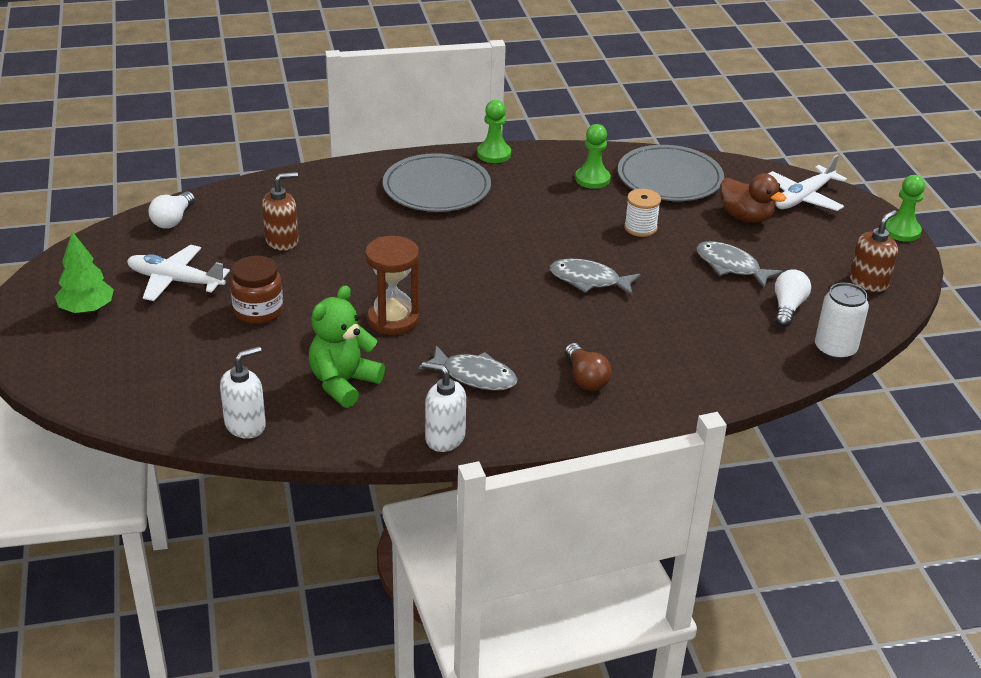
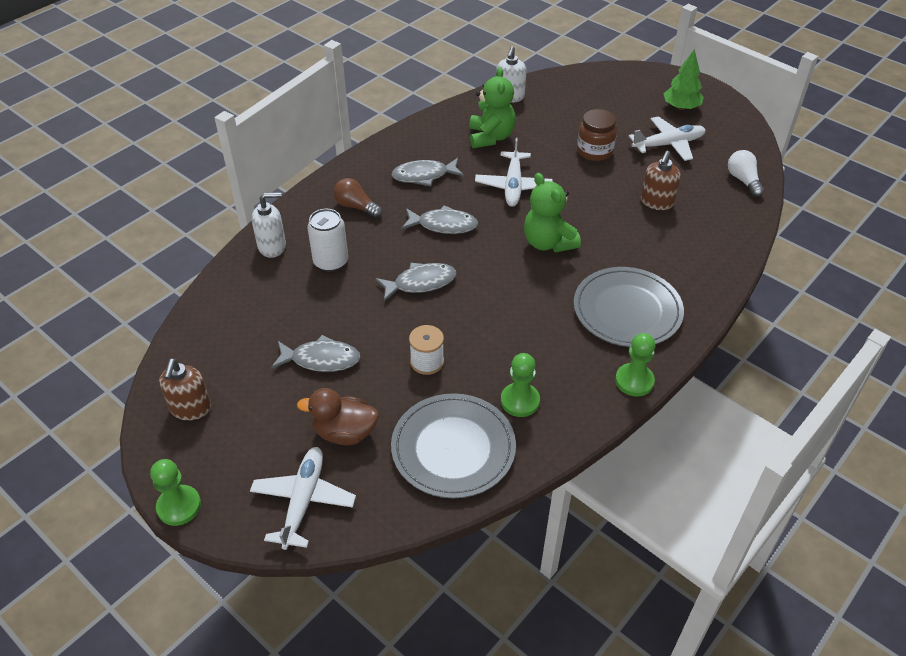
camera: 145 degrees right, 10 degrees up
(393, 320) = (513, 185): brown hourglass -> white plane
(431, 257) = (548, 243): none -> green teddy bear
(444, 437) = (403, 137): white soap dispenser -> white soap dispenser (272, 246)
(512, 317) = (443, 225): none -> grey fish
(787, 308) = (250, 339): white light bulb -> none
(835, 349) = (194, 317): white can -> white can (331, 262)

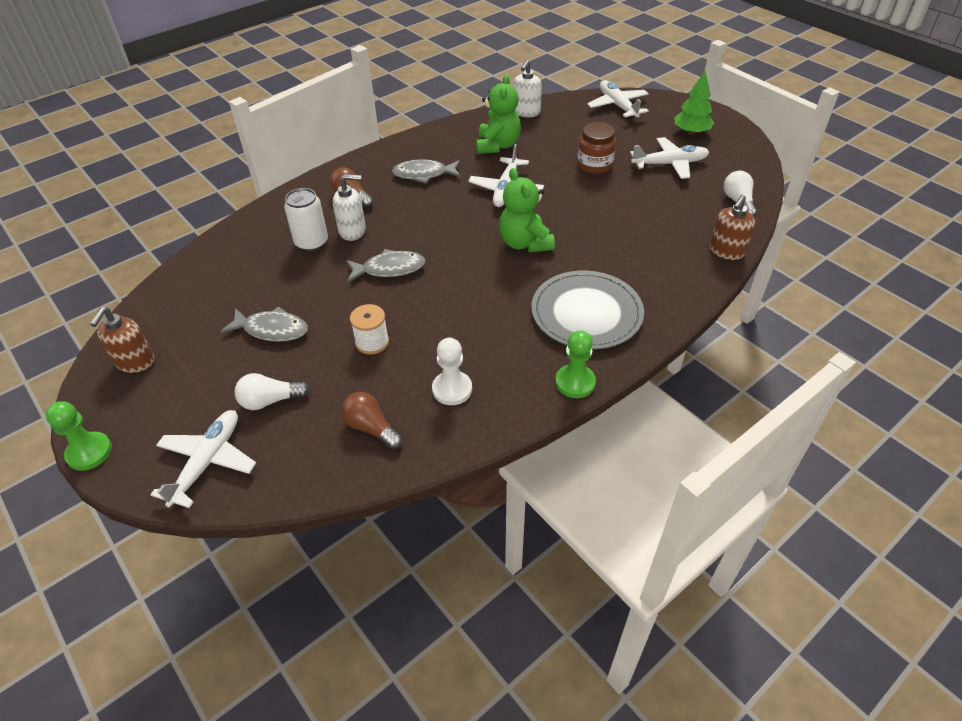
camera: 10 degrees right, 0 degrees up
(272, 246) = (263, 225): white soap dispenser -> white soap dispenser (352, 231)
(345, 432) = (270, 400): brown duck -> white light bulb
(443, 225) = (428, 219): grey fish -> none
(453, 448) = (371, 428): grey plate -> brown light bulb
(520, 401) = (452, 389): green pawn -> white pawn
(601, 82) = (617, 106): none -> white plane
(656, 202) = (644, 215): brown soap dispenser -> brown soap dispenser (726, 251)

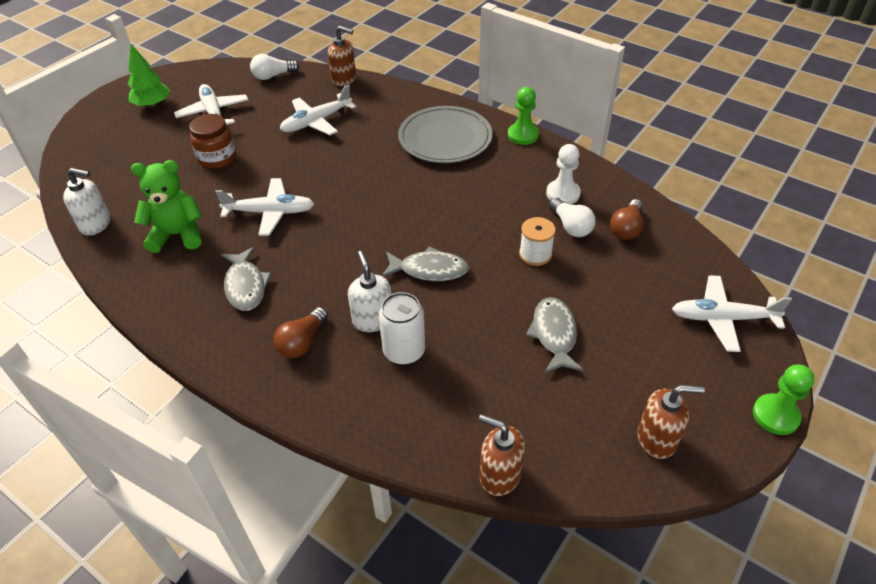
camera: 105 degrees left, 0 degrees up
(177, 271) = (499, 475): none -> brown soap dispenser
(270, 400) = (638, 301): white light bulb -> white light bulb (571, 226)
(389, 269) = (429, 270): grey fish -> grey fish turned 120 degrees clockwise
(525, 243) = (361, 185): green teddy bear -> none
(617, 106) = (89, 155): white plane -> white plane (316, 122)

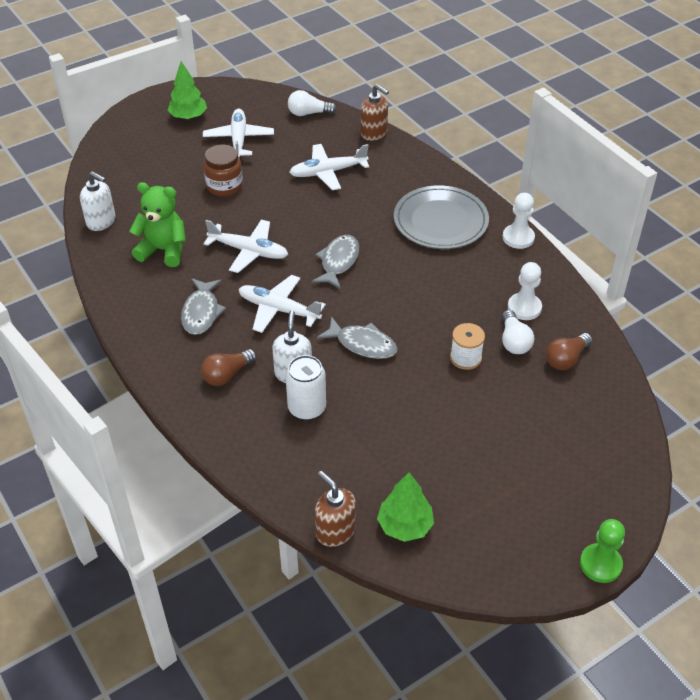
camera: 20 degrees right, 0 degrees up
(522, 135) = (518, 238): green pawn -> white pawn
(554, 334) = (443, 434): grey fish -> grey fish (338, 262)
(568, 443) = (405, 526): none -> green tree
(657, 439) = (482, 547): brown soap dispenser -> none
(723, 318) = (606, 468): white plane -> white plane (279, 309)

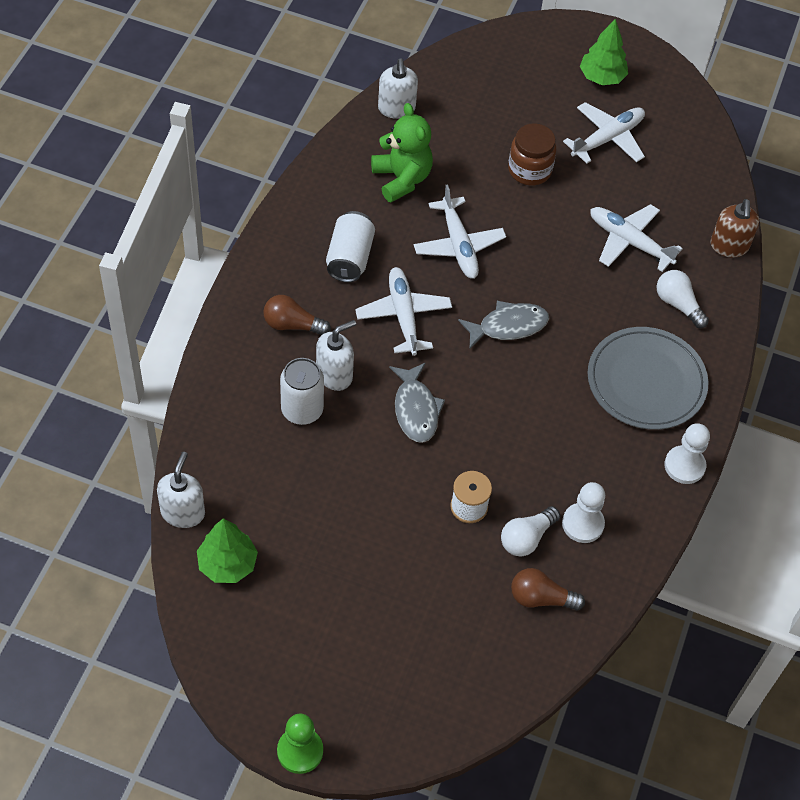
camera: 50 degrees right, 10 degrees up
(201, 312) = (350, 258): grey fish -> white can
(308, 113) = (705, 171): white light bulb -> white light bulb (678, 304)
(335, 531) = (183, 512): brown soap dispenser -> white soap dispenser

